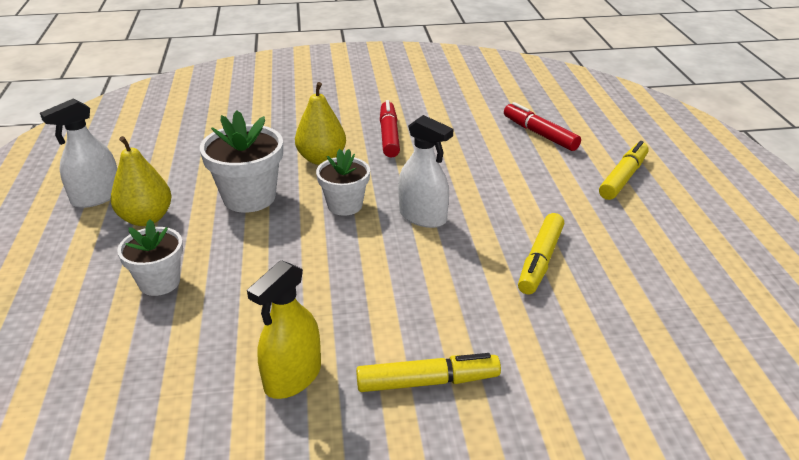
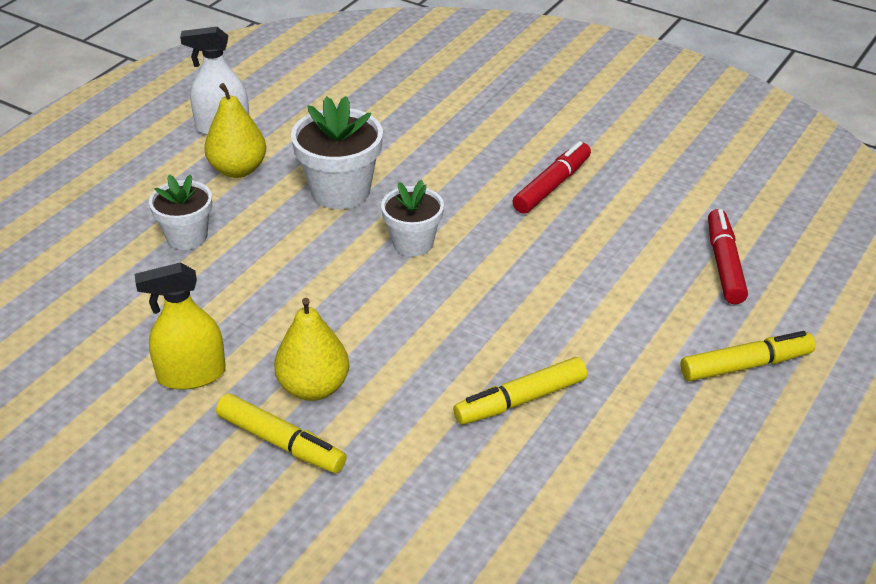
camera: 40 degrees right, 5 degrees up
(321, 159) = (452, 181): yellow pear -> yellow pear (313, 387)
(422, 216) = (469, 293): white spray bottle -> none

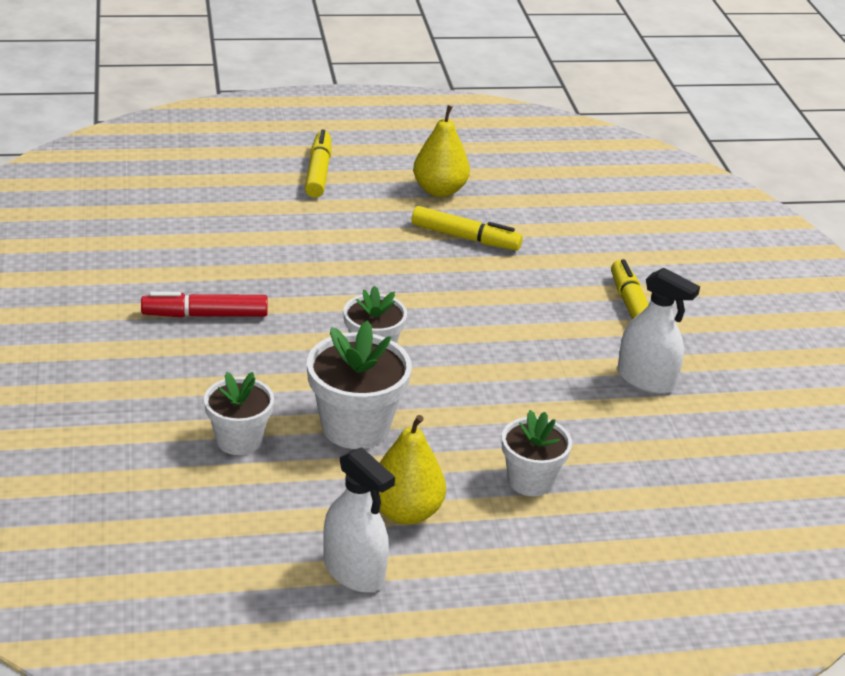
camera: 135 degrees left, 5 degrees down
(191, 375) = (645, 380): yellow spray bottle -> white spray bottle
(313, 387) = (575, 321): yellow pear -> yellow pear (439, 190)
(390, 139) = (239, 440): none -> white flower pot
(724, 264) = (217, 207): red marker -> none
(745, 365) = (318, 172): yellow marker -> yellow marker turned 60 degrees clockwise

